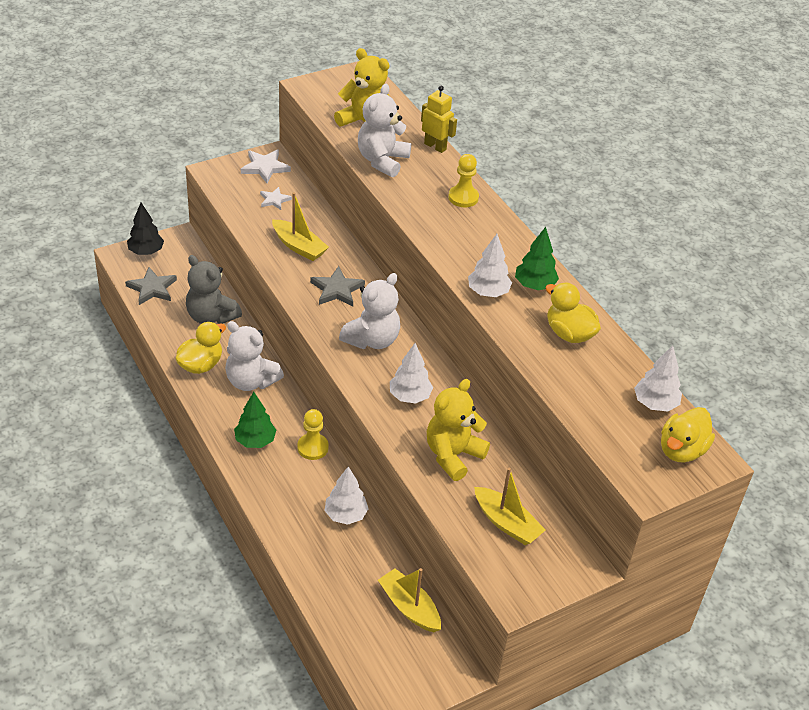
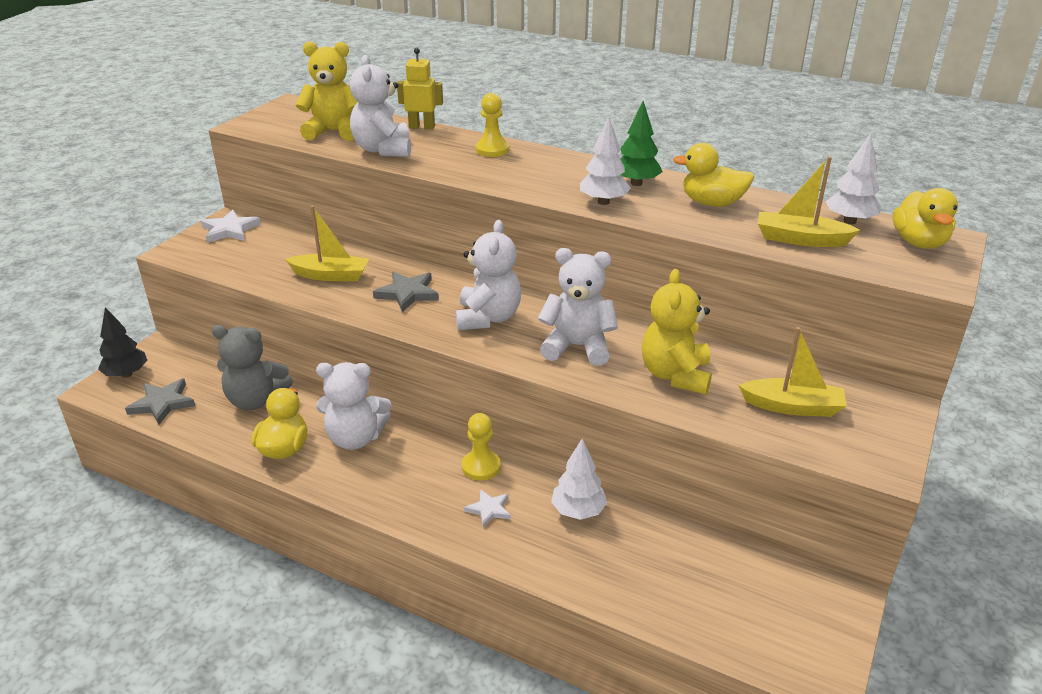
camera: 30 degrees left, 10 degrees down
(255, 441) = (413, 491): green tree -> none
(274, 200) = (266, 250): white star -> white star (489, 509)
(409, 607) = (732, 563): yellow boat -> yellow boat (800, 239)
(410, 396) = (577, 347): white tree -> white teddy bear

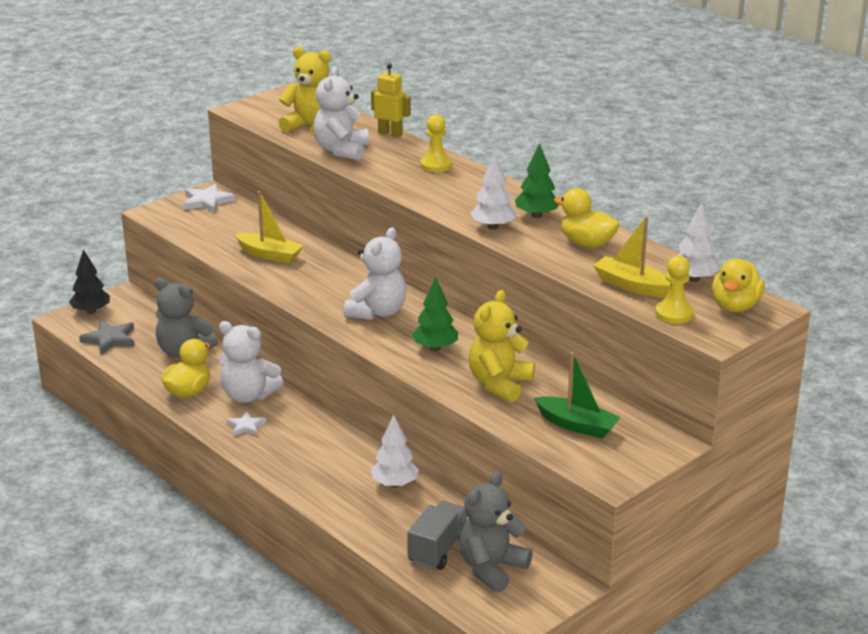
camera: 20 degrees right, 5 degrees down
(407, 293) = (323, 281): grey star -> none
(481, 466) = (337, 437): yellow pawn -> yellow pawn (674, 314)
(489, 509) = (324, 467): white star -> white star (246, 426)
(577, 347) = (435, 348): white teddy bear -> green tree
(679, 587) = (438, 549): none -> grey truck
(752, 596) = (491, 568): none -> grey teddy bear
(792, 407) = (577, 425): yellow boat -> green boat

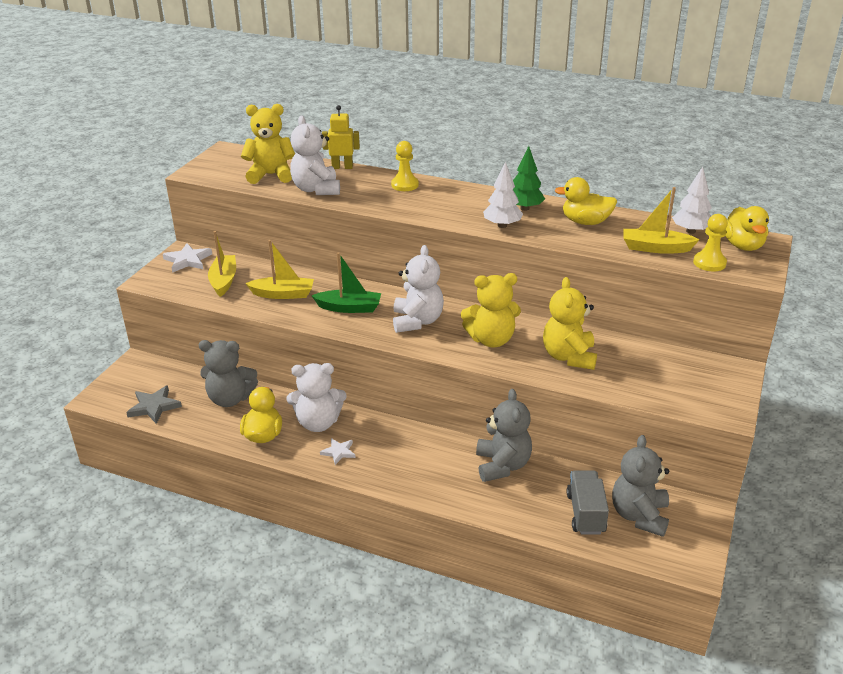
camera: 25 degrees left, 5 degrees up
(91, 311) = (116, 385): black tree -> none
(224, 229) = (224, 281): none -> yellow boat
(394, 484) = (502, 465): white tree -> grey teddy bear
(435, 348) = (491, 340): green tree -> yellow teddy bear
(577, 425) = (658, 375): green boat -> green boat (349, 308)

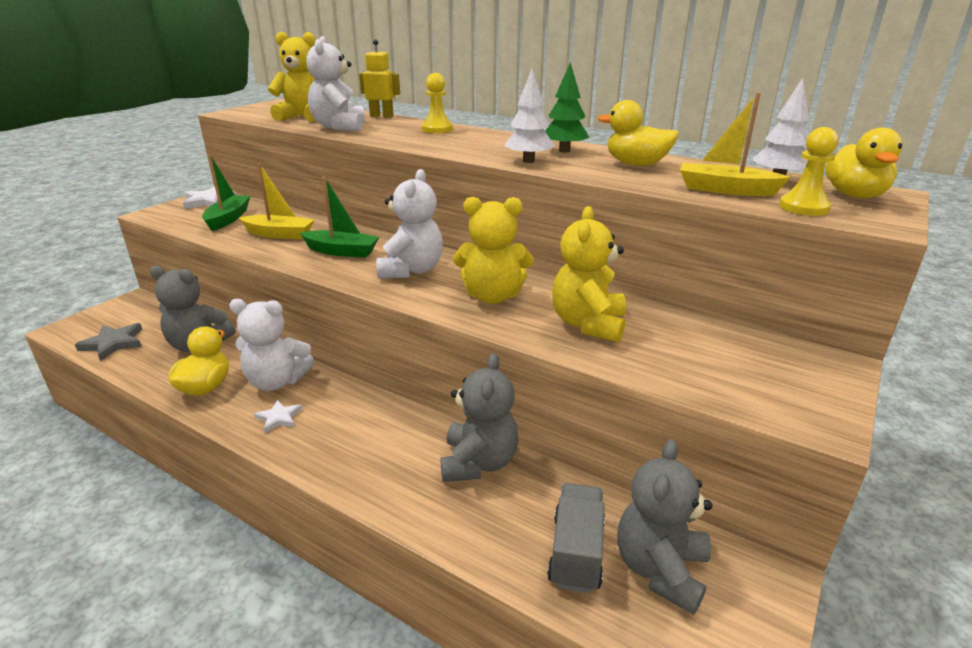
camera: 10 degrees right, 5 degrees down
(224, 281) = (228, 219): yellow boat -> green boat

